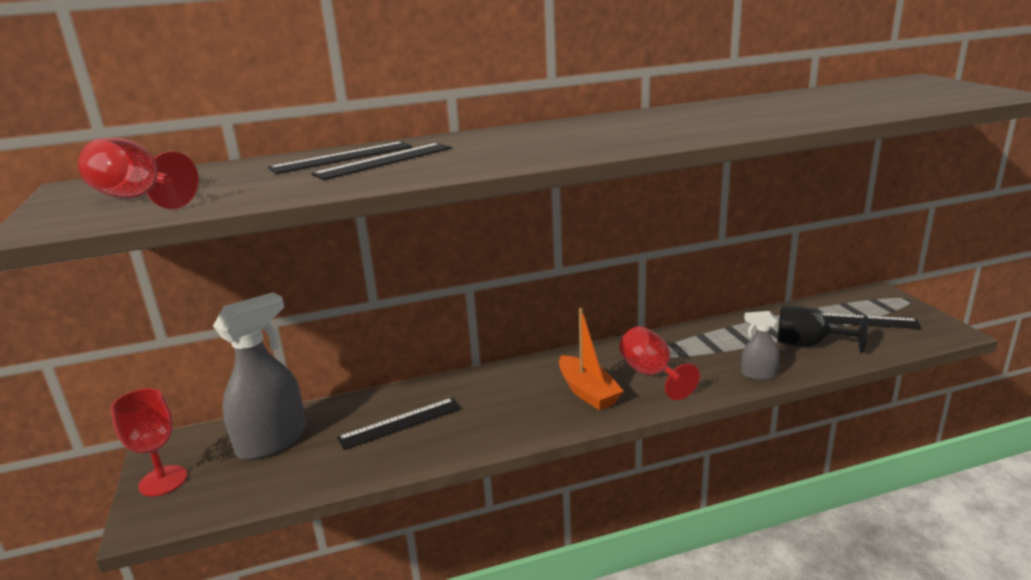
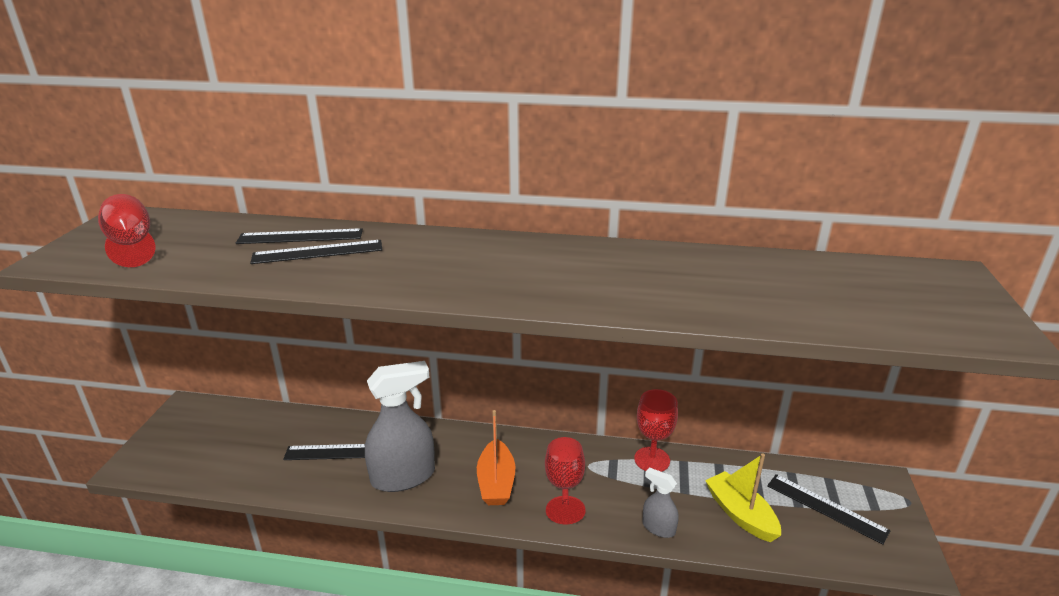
camera: 25 degrees right, 5 degrees up
(163, 481) = (164, 436): red goblet -> red goblet (652, 460)
(272, 441) = (249, 431): grey spray bottle -> grey spray bottle (403, 476)
(808, 345) = (740, 514): black goblet -> yellow boat

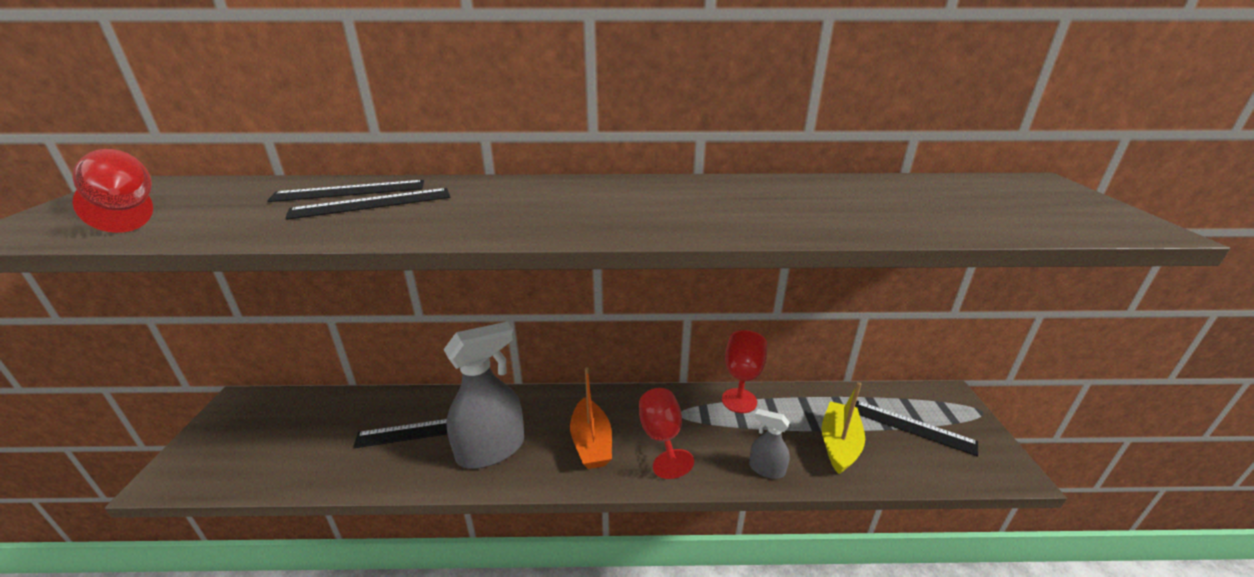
camera: 10 degrees left, 0 degrees up
(740, 514) = (839, 444): yellow boat -> yellow boat turned 60 degrees clockwise

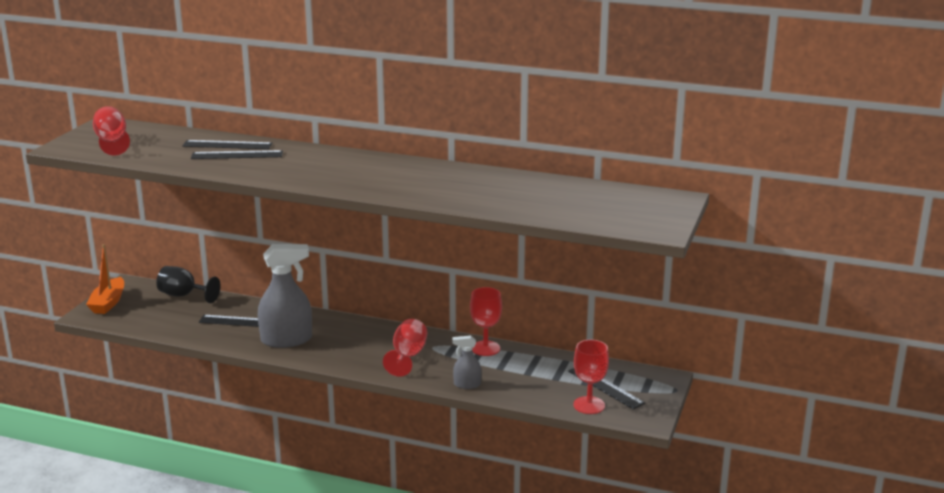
camera: 20 degrees right, 5 degrees down
(322, 404) = (183, 295): none -> black goblet
(591, 443) = (356, 349): orange boat -> orange boat (108, 303)
(766, 469) = (467, 384): grey spray bottle -> grey spray bottle turned 45 degrees counterclockwise
(839, 444) = (535, 384): yellow boat -> none
(928, 464) = (589, 405): none -> red goblet

